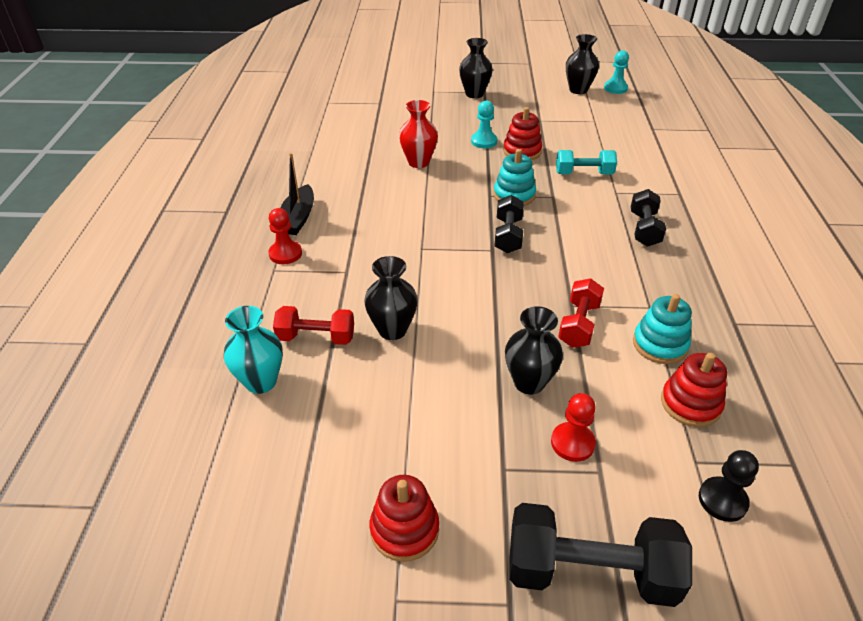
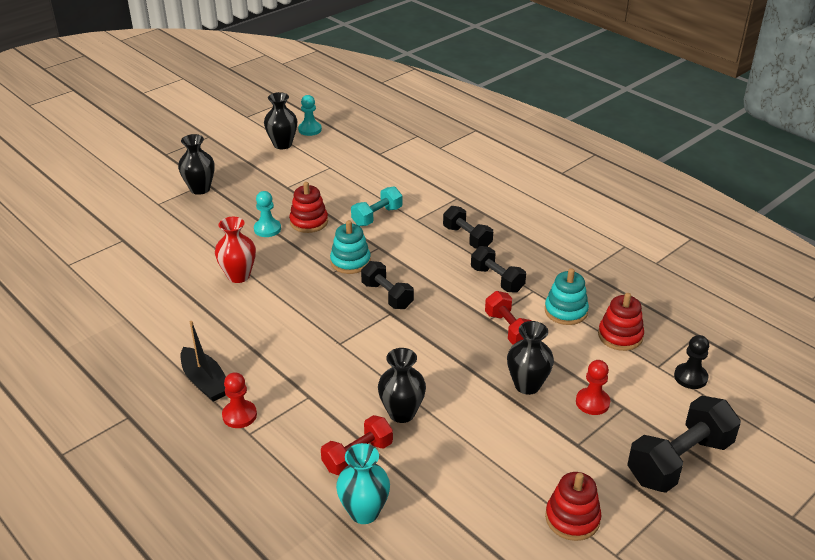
camera: 45 degrees left, 5 degrees down
(625, 278) = (497, 280): none -> black dumbbell

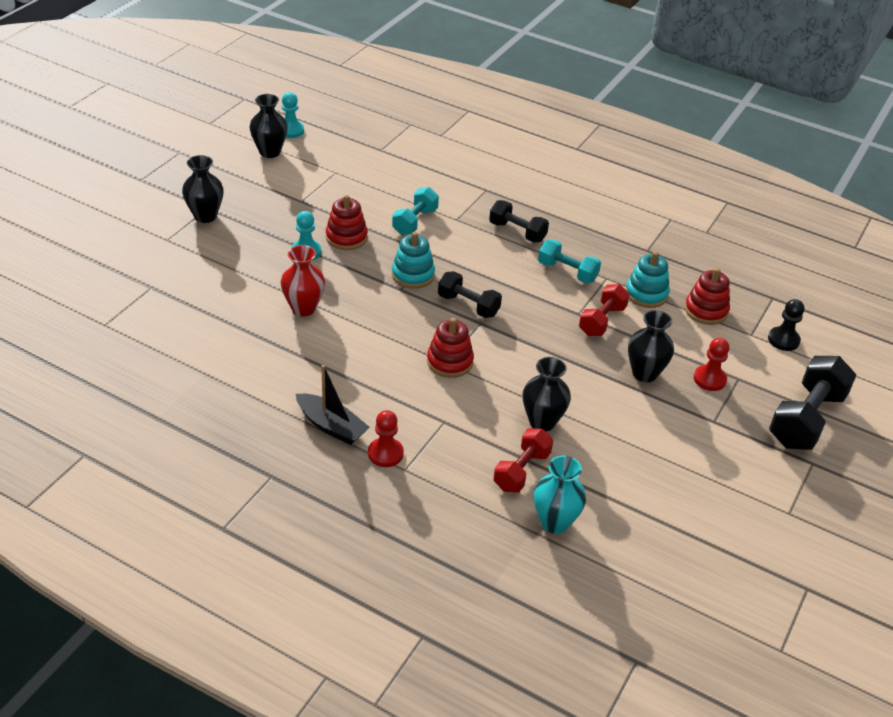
camera: 20 degrees left, 5 degrees up
(497, 280) = (567, 272): black dumbbell -> turquoise dumbbell
(509, 329) = (602, 321): red dumbbell -> red dumbbell turned 75 degrees clockwise
(572, 518) = (739, 489): red stacking toy -> red stacking toy (450, 362)

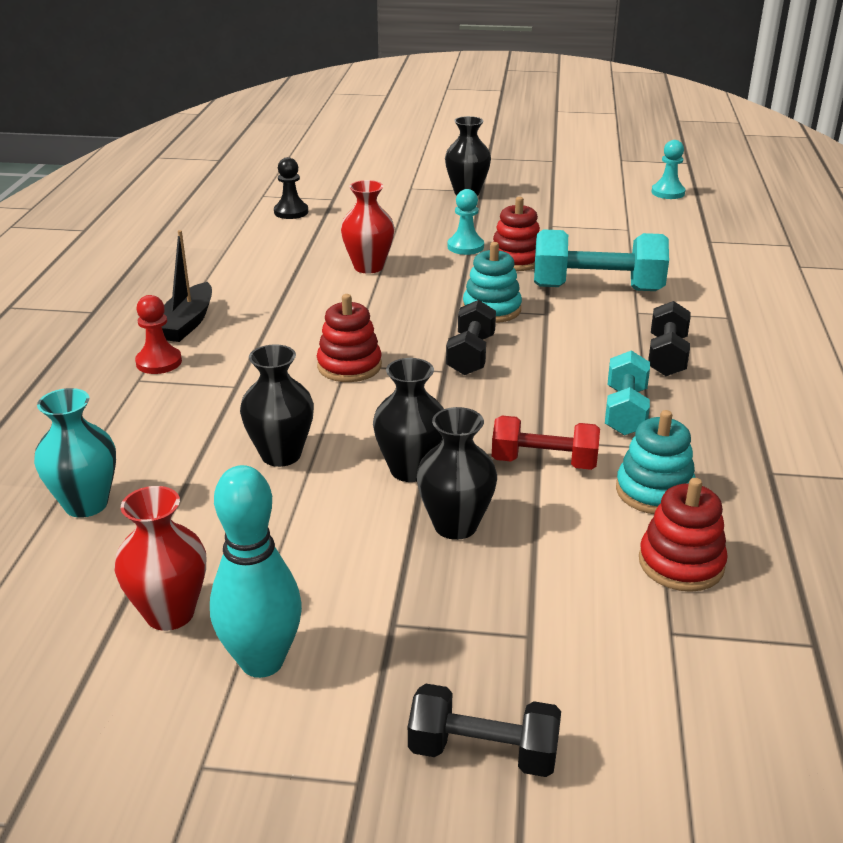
camera: 70 degrees right, 10 degrees down
(270, 152) = (614, 193): black vase -> black vase (410, 470)
(415, 221) = (597, 288): turquoise dumbbell -> turquoise dumbbell, size x1.62
(521, 471) = (174, 458): red dumbbell -> none
(676, 503) = (170, 613): none -> red vase
(709, 379) = (498, 599): red pawn -> none
(726, 475) = (262, 661): none -> turquoise bowling pin
(783, 340) = (698, 680): black pawn -> black pawn (291, 212)
(806, 419) = (483, 752): black dumbbell -> black dumbbell, size x0.62

